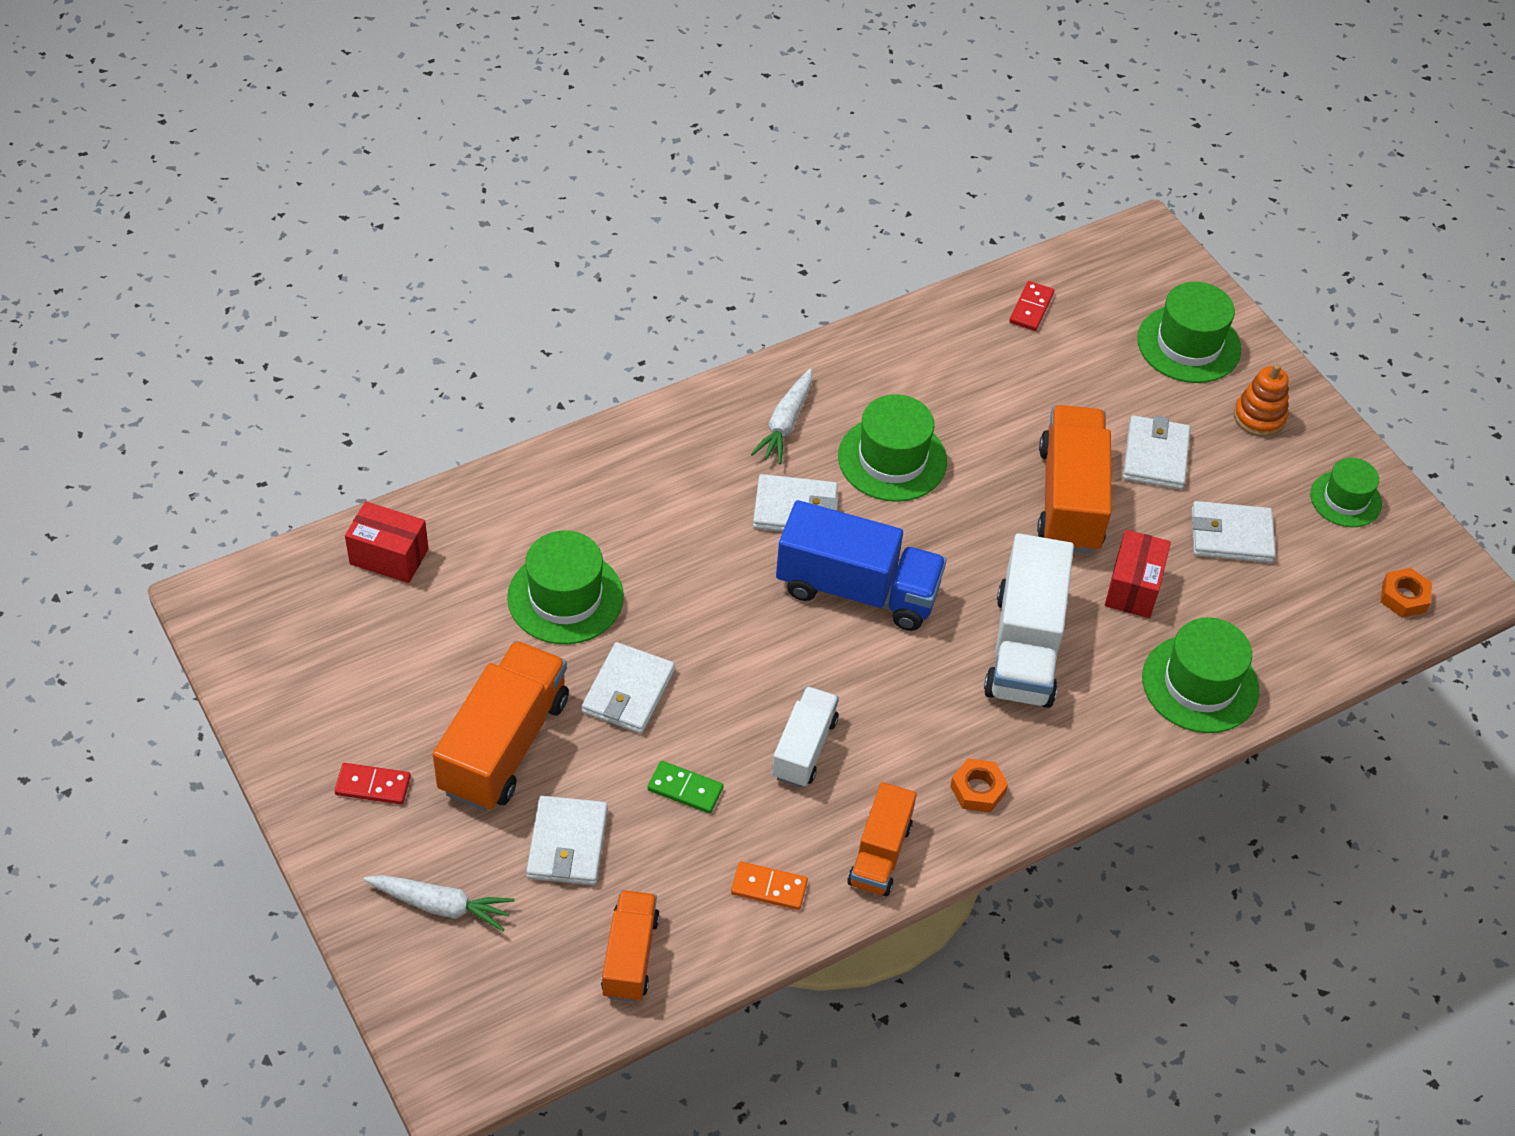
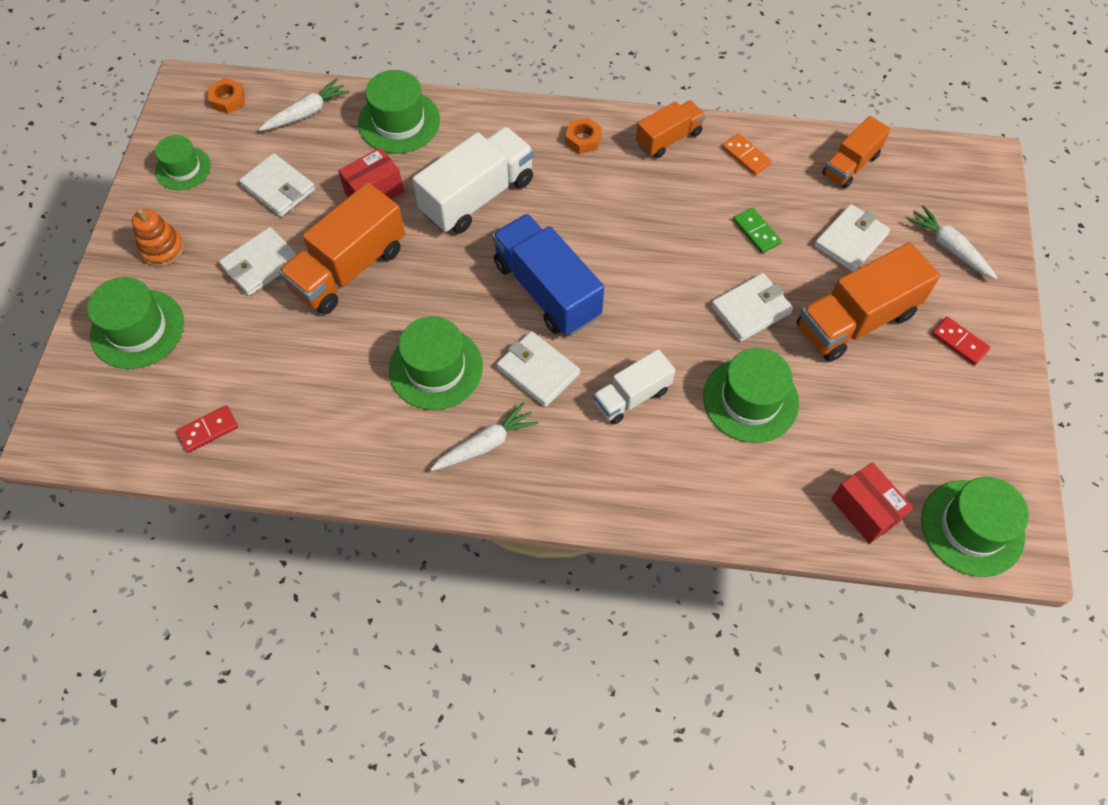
camera: 140 degrees left, 10 degrees up
(274, 597) = (972, 527): none -> green hat
(804, 748) = (665, 215): white truck -> white truck (632, 396)
(1306, 633) = (307, 113): none -> white carrot

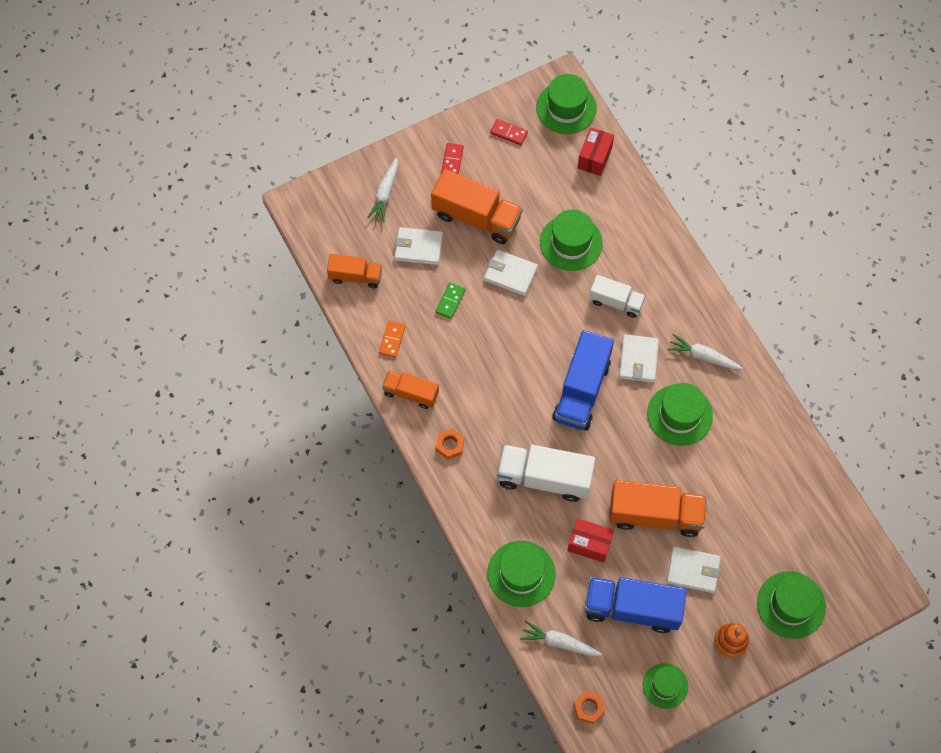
camera: 125 degrees left, 5 degrees up
(208, 430) = (813, 507): red domino -> red domino (508, 133)
(278, 188) = (632, 608): white wallet -> blue truck

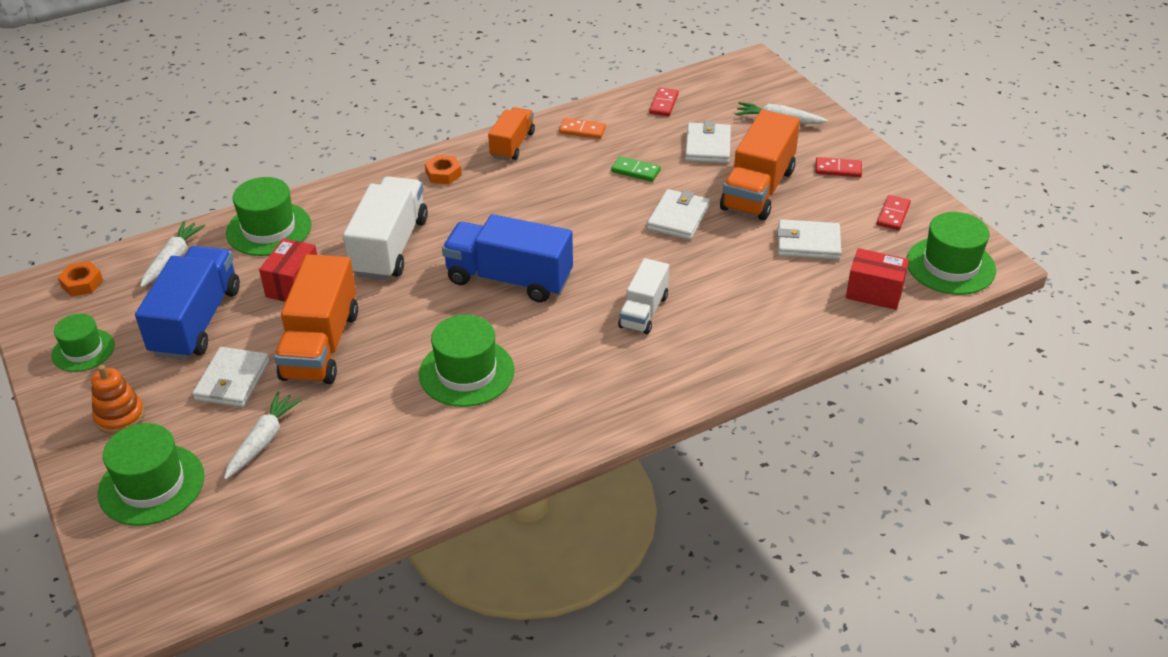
camera: 90 degrees right, 25 degrees down
(355, 276) = (663, 104): orange truck -> red domino
(571, 243) = (732, 270): green hat -> none
(638, 360) = (554, 332): white wallet -> white wallet (808, 243)
(703, 356) = (559, 399): white carrot -> white carrot (263, 440)

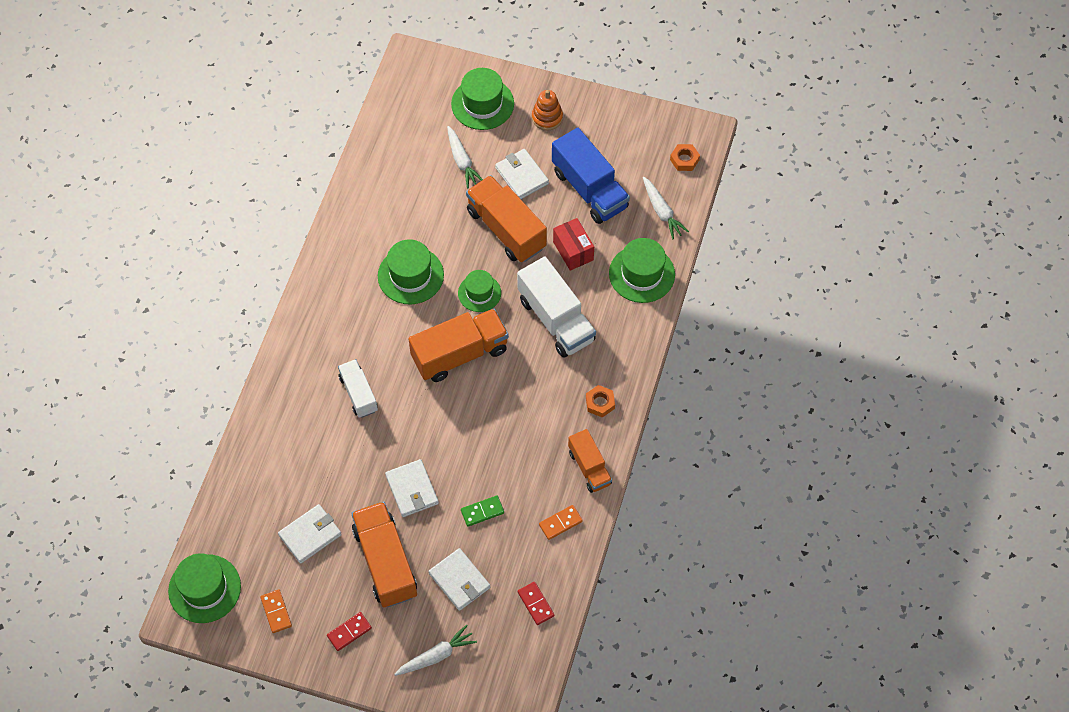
camera: 135 degrees right, 20 degrees up
(83, 350) = (619, 130): green hat -> green hat (479, 293)
(509, 279) = (460, 354): blue truck -> orange truck
(874, 293) = (235, 522): red box -> none
(893, 215) = (276, 612): red domino -> orange domino

